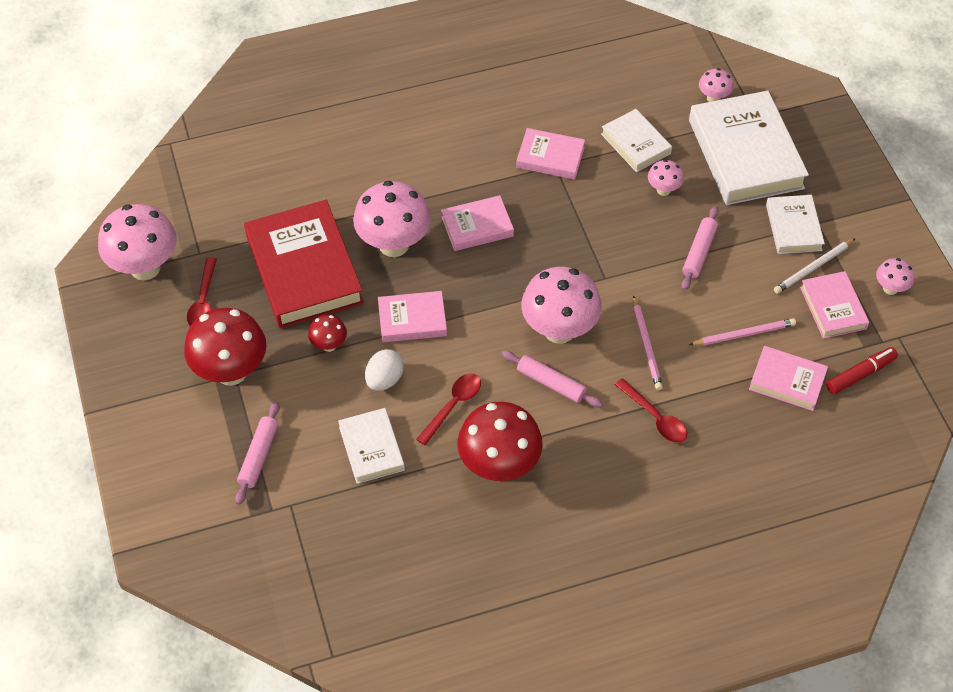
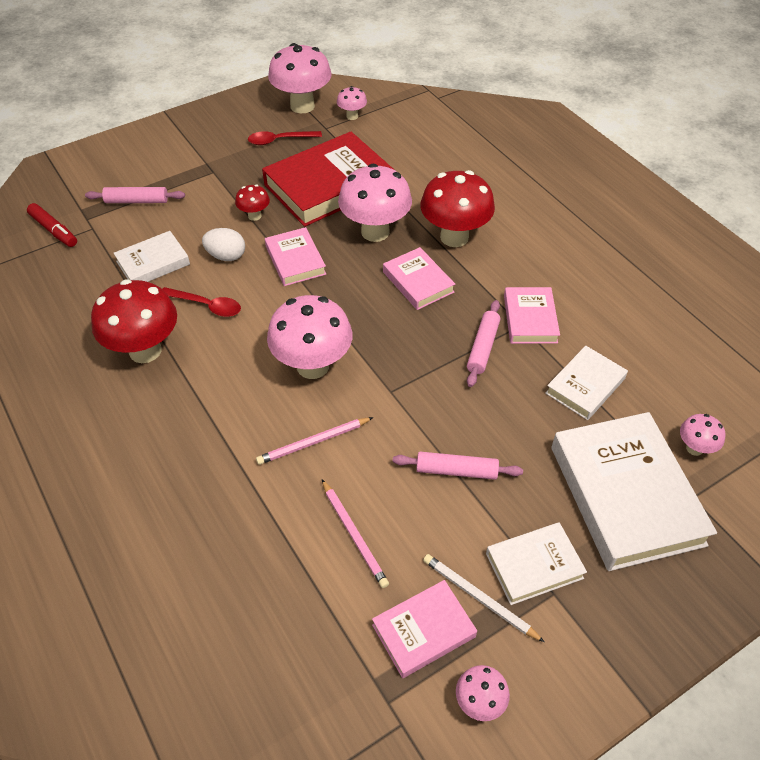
camera: 75 degrees right, 5 degrees down
(231, 372) = (215, 169): red mushroom -> red mushroom (454, 237)
(551, 383) = (247, 371): pink rolling pin -> pink rolling pin (483, 347)
(655, 417) = (222, 466): red spoon -> none
(663, 190) = (531, 422): pink mushroom -> pink mushroom (352, 116)
(745, 154) = (625, 495): white book -> white book turned 75 degrees counterclockwise
(787, 381) = (298, 592): pink book -> none
(860, 374) = (327, 679): red marker -> red marker (54, 230)

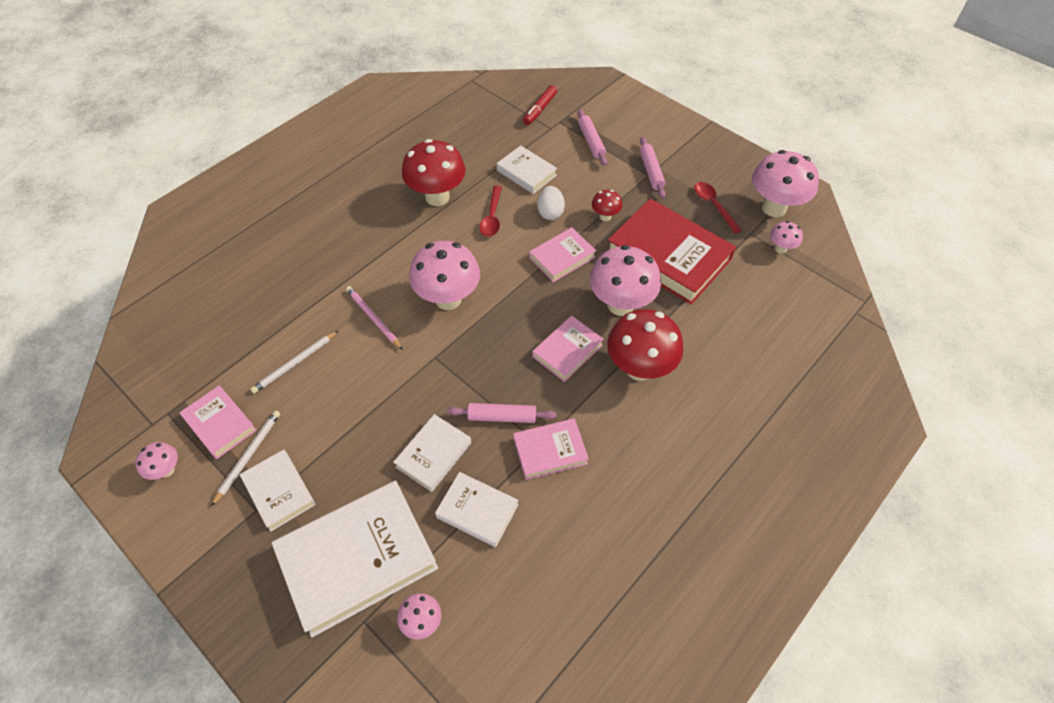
camera: 75 degrees right, 5 degrees up
(354, 534) = (295, 363): pink pencil -> white pencil
(456, 470) = (362, 420): pink rolling pin -> pink rolling pin (651, 171)
(515, 411) = (433, 455): none -> white book

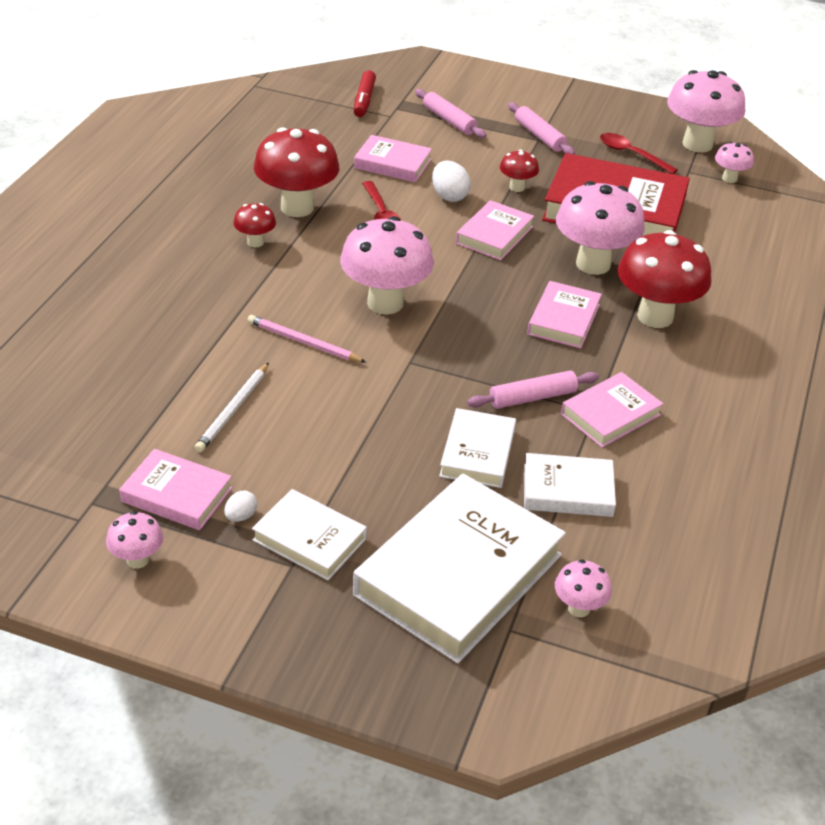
camera: 25 degrees left, 15 degrees down
(248, 456) = (241, 516): white pencil -> white egg
(392, 221) = (255, 242): none -> red mushroom
(526, 173) = (392, 164): white book -> pink book

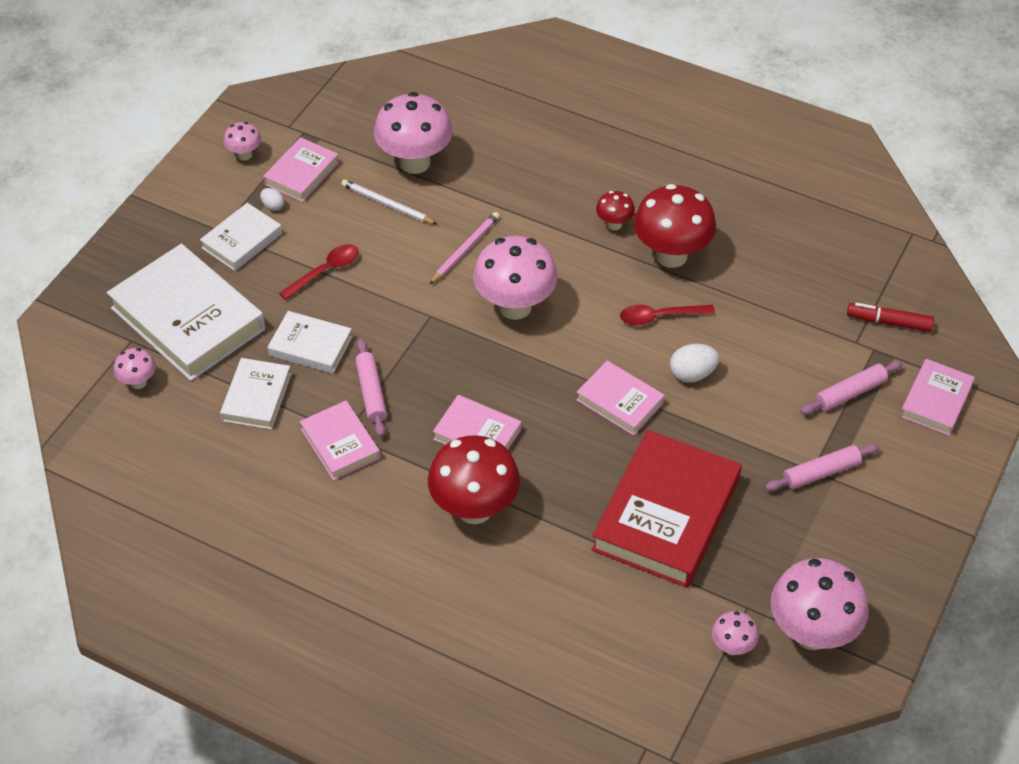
camera: 100 degrees right, 10 degrees up
(392, 164) = (754, 334): pink book -> pink book (935, 400)
(517, 187) = (710, 434): red mushroom -> none
(593, 264) = (565, 475): pink mushroom -> pink mushroom (415, 162)
(631, 154) = (784, 556): red spoon -> red spoon (325, 271)

